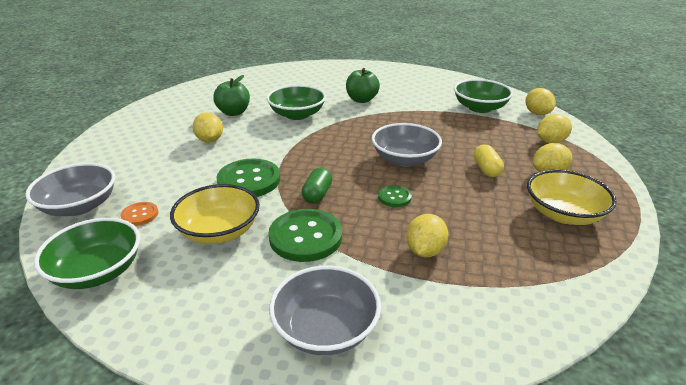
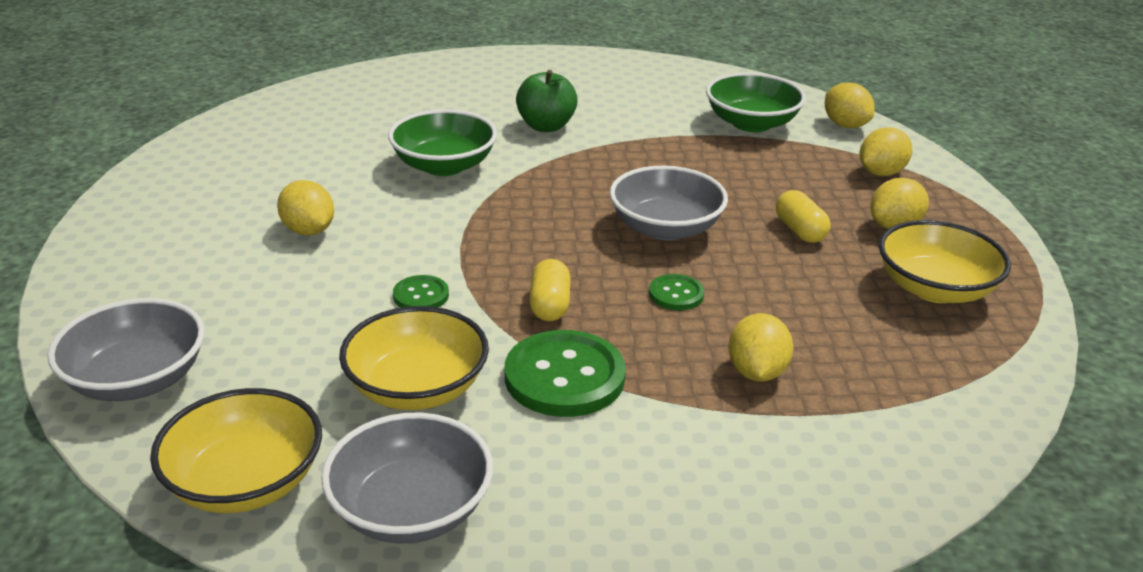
camera: 15 degrees left, 0 degrees up
(97, 271) = (245, 482): green bowl -> yellow bowl
(140, 215) = (260, 380): orange button -> none
(234, 112) = (323, 173): green apple -> none
(249, 180) = (421, 295): green button -> green button, size x0.51
(317, 194) = (549, 305): green capsule -> yellow capsule
(325, 329) = (660, 507): grey bowl -> grey bowl (411, 509)

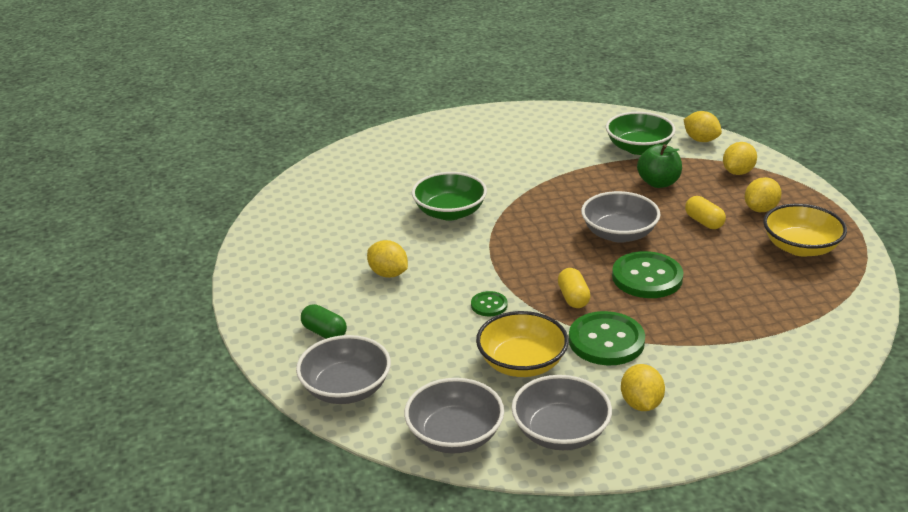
camera: 10 degrees left, 0 degrees up
(166, 294) = (324, 332): none -> green capsule
(245, 482) = (455, 435): yellow bowl -> grey bowl
(546, 126) = (502, 171): green apple -> green apple (658, 183)
(676, 294) = (647, 277): green button -> green button, size x1.97
(756, 372) = (717, 318): yellow lemon -> yellow lemon (641, 404)

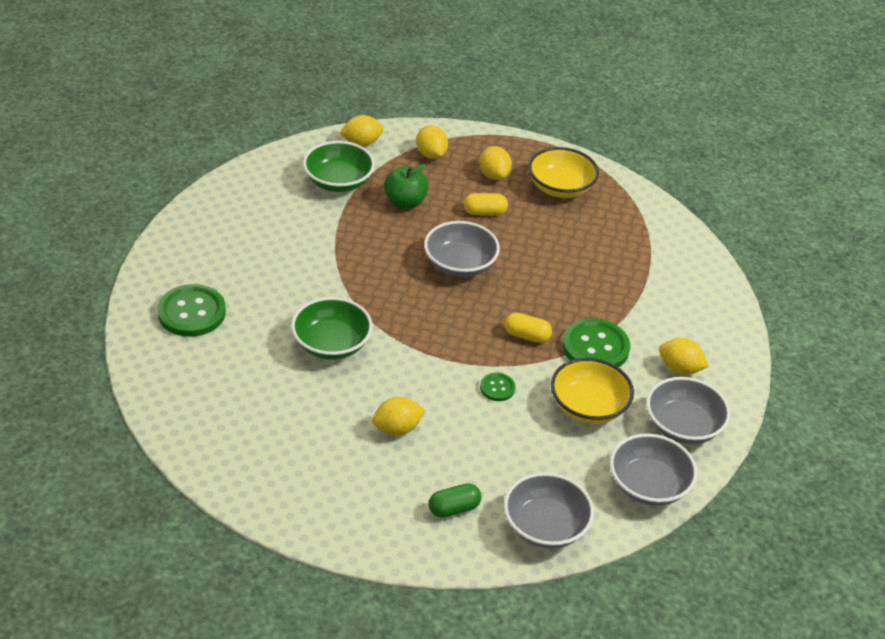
camera: 65 degrees left, 10 degrees up
(647, 277) = (533, 283): green button -> green button (191, 312)

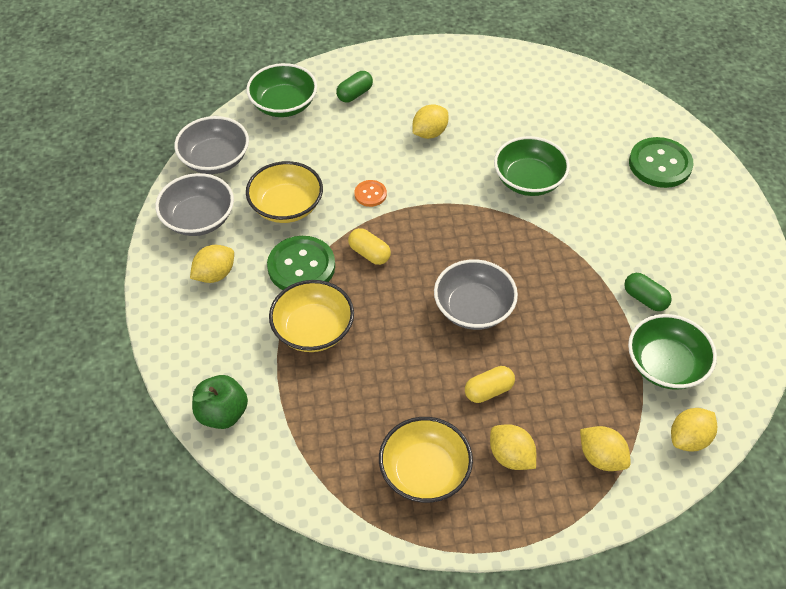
camera: 160 degrees right, 10 degrees up
(313, 223) = (645, 299): none -> green capsule
(405, 202) = (578, 367): green apple -> green apple (222, 413)
(497, 388) = (370, 194): green button -> orange button
(526, 336) = (369, 253): yellow capsule -> yellow capsule turned 45 degrees clockwise
(545, 526) = (284, 105): grey bowl -> green bowl
(605, 296) = (313, 330): none -> yellow bowl
(680, 369) = (215, 274): yellow lemon -> yellow lemon turned 45 degrees counterclockwise

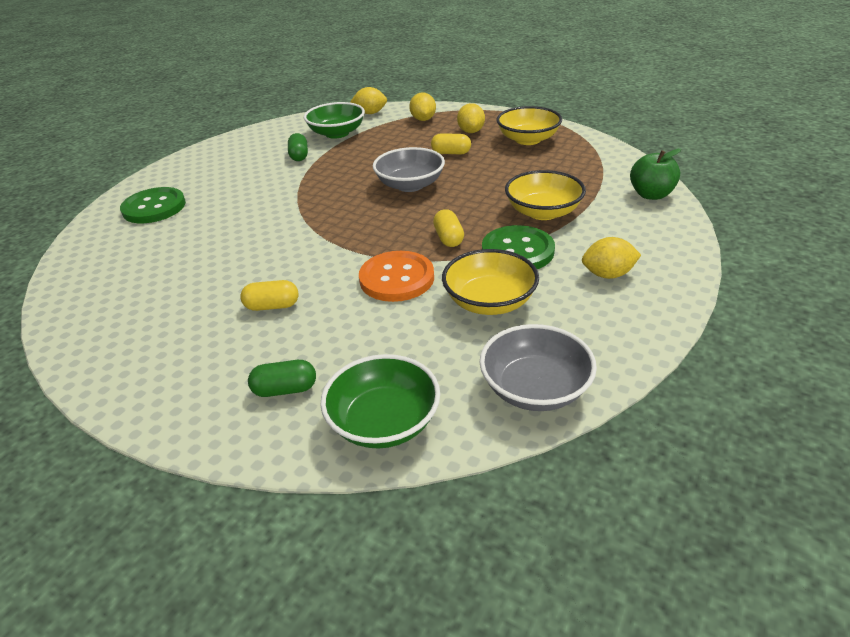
camera: 140 degrees left, 15 degrees down
(198, 219) = (597, 329): grey bowl -> none
(370, 194) = (397, 278): orange button -> orange button, size x1.97
(429, 133) = (272, 306): yellow lemon -> yellow capsule
(528, 180) = (256, 235): green bowl -> none

